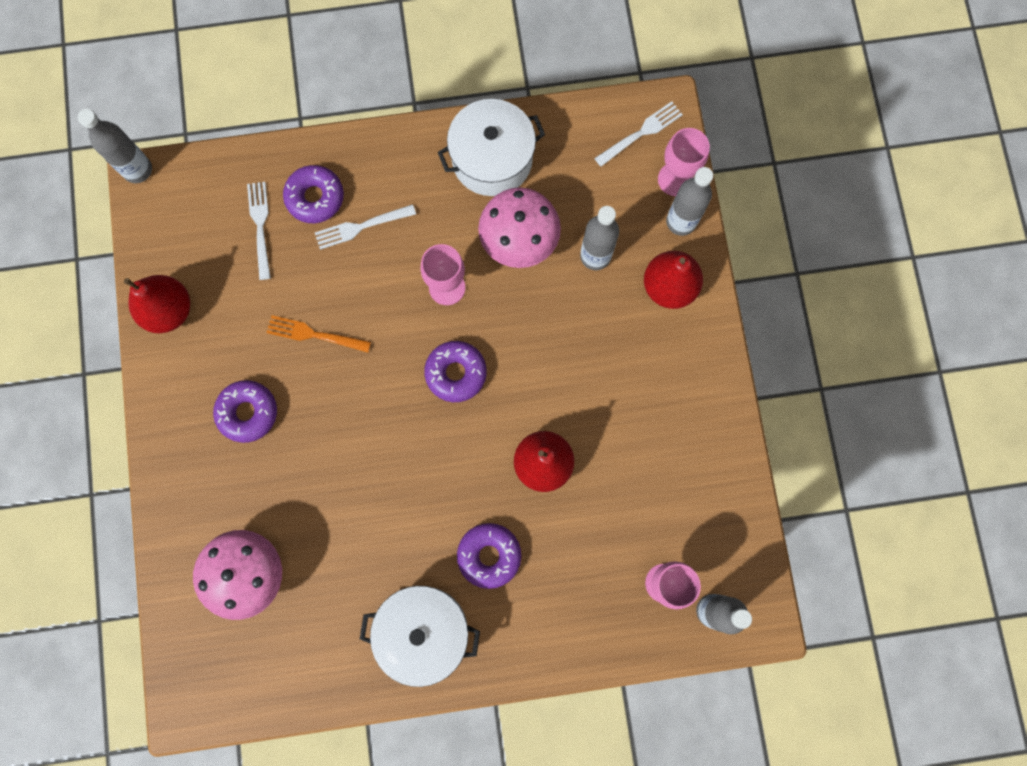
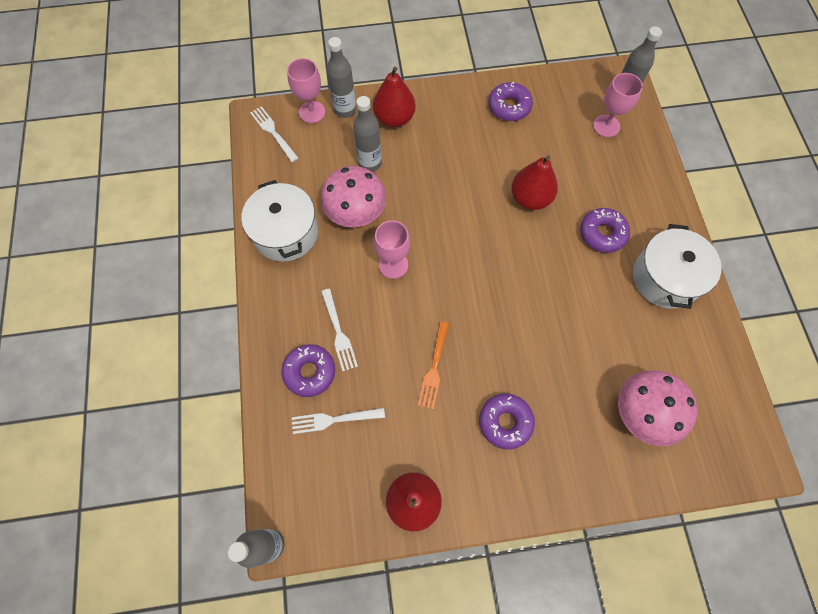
camera: 90 degrees left, 10 degrees down
(456, 373) = (463, 258): purple donut -> purple donut (509, 106)

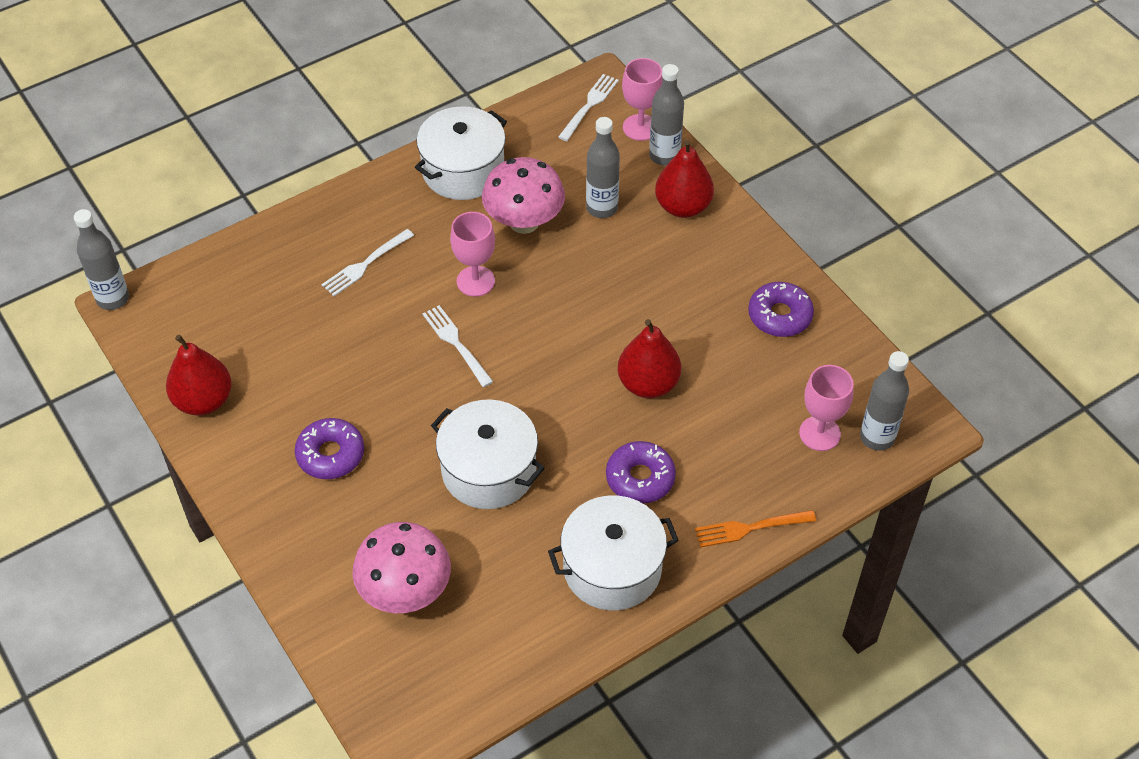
camera: 65 degrees right, 15 degrees down
(309, 372) = (307, 258): purple donut -> none
(334, 419) = (263, 299): white fork -> white fork (456, 343)
(434, 368) = (365, 365): orange fork -> orange fork (750, 528)
(561, 321) = (488, 470): none -> white pot

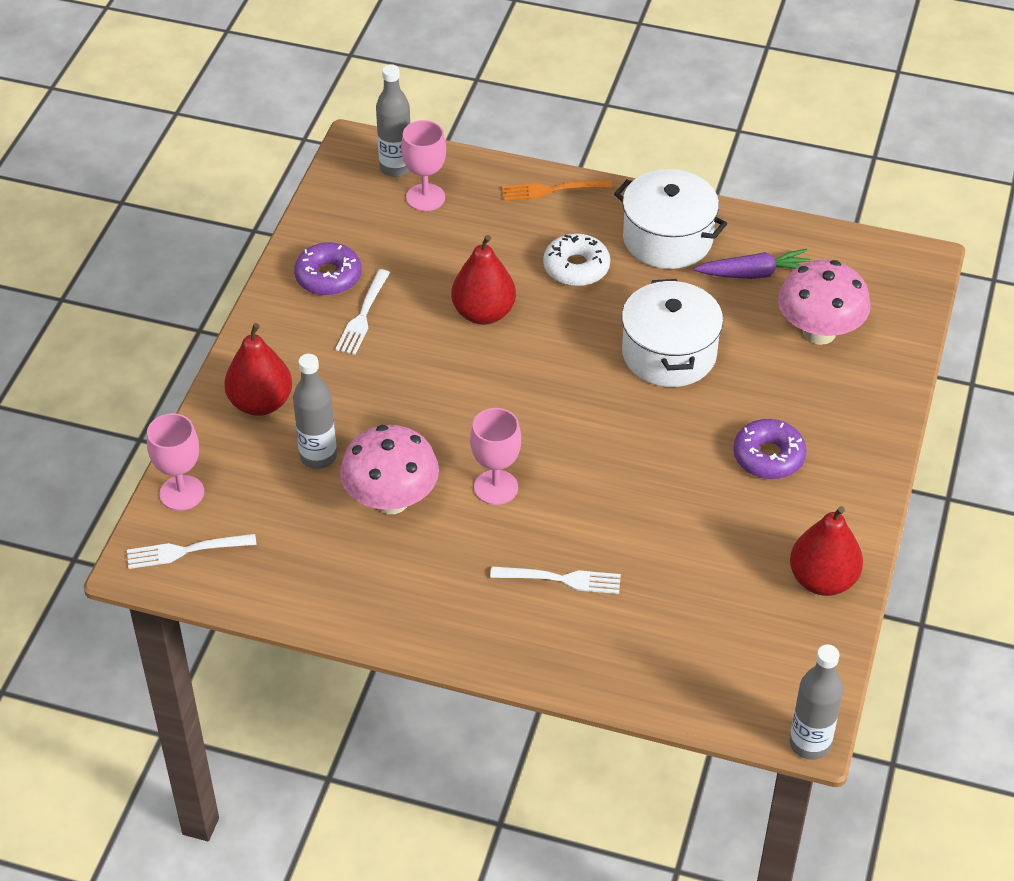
camera: 130 degrees left, 5 degrees down
(456, 343) = (575, 454): white fork -> white fork (363, 315)
(463, 170) = (372, 589): white pot -> none
(511, 599) = (754, 274): none -> purple carrot
(640, 478) = (576, 268): purple donut -> white donut
(664, 156) = (205, 453): grey bottle -> none
(750, 528) = (551, 190): orange fork -> orange fork turned 135 degrees clockwise

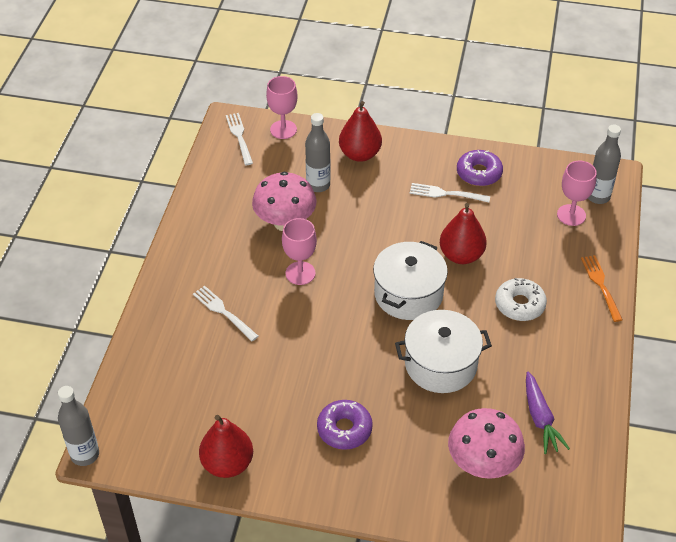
camera: 85 degrees right, 0 degrees up
(561, 579) = (223, 312): white fork -> white fork turned 135 degrees clockwise
(667, 239) = (566, 360): white pot -> white pot (408, 294)

